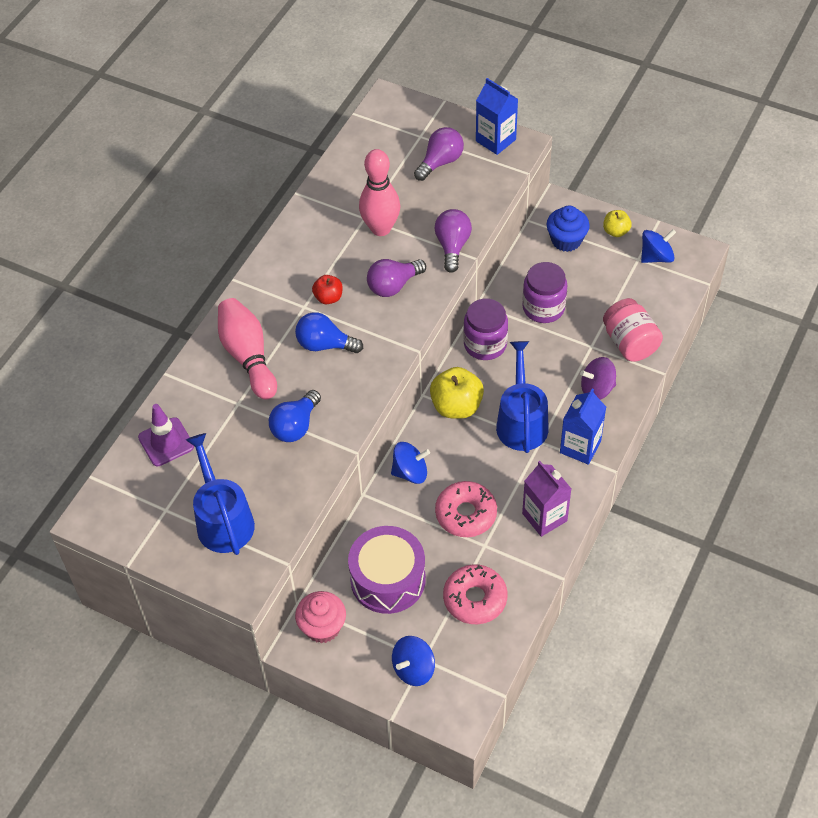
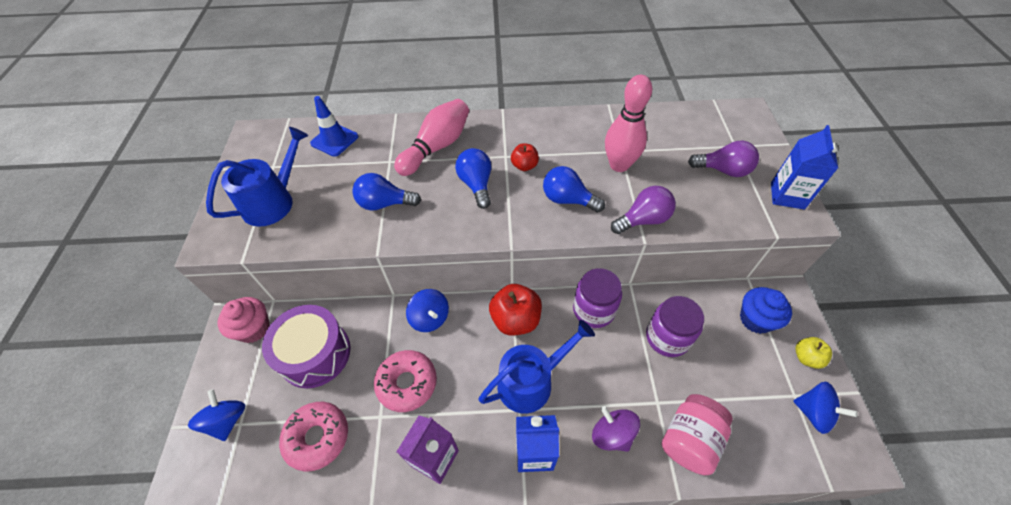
camera: 60 degrees right, 0 degrees up
(166, 442) = (334, 140): purple traffic cone -> blue traffic cone
(393, 286) = (568, 200): purple light bulb -> blue light bulb
(413, 669) = (227, 420): blue spinning top -> blue spinning top turned 60 degrees clockwise
(456, 406) = (515, 320): yellow apple -> red apple

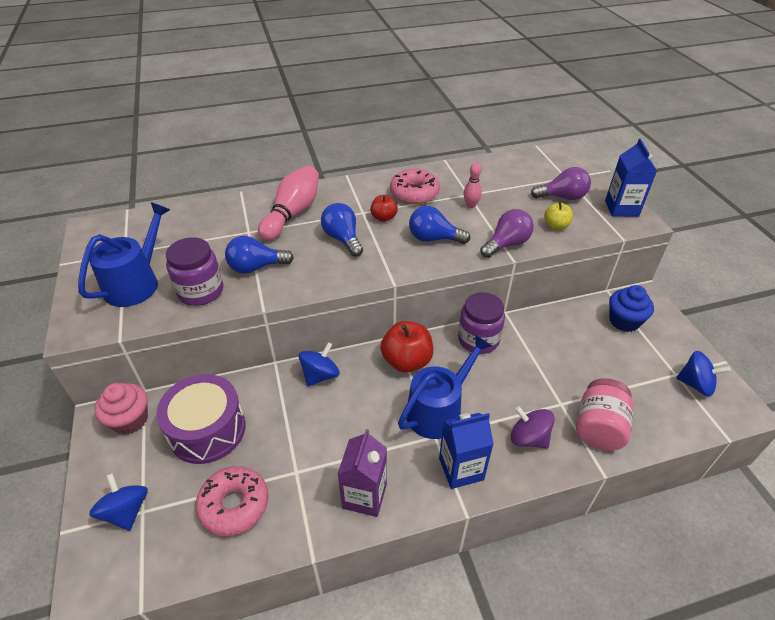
camera: 15 degrees left, 10 degrees down
(334, 140) = (184, 221): blue traffic cone -> none
(407, 383) = (315, 436): pink donut -> pink donut (414, 193)
(430, 318) = (320, 375): blue spinning top -> blue spinning top turned 90 degrees counterclockwise
(619, 165) = (471, 205): pink bowling pin -> pink bowling pin, size x0.50
(667, 337) = (552, 349): purple jar -> purple jar (201, 291)
(806, 357) = (675, 343): yellow apple -> yellow apple (556, 226)

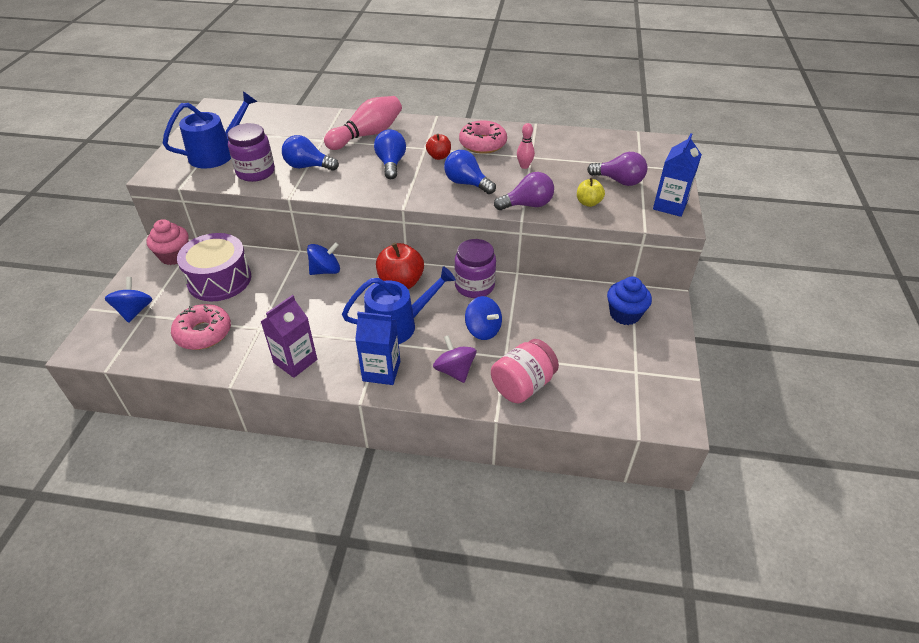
camera: 25 degrees right, 0 degrees up
(695, 384) = (647, 386): blue spinning top -> blue spinning top (483, 330)

